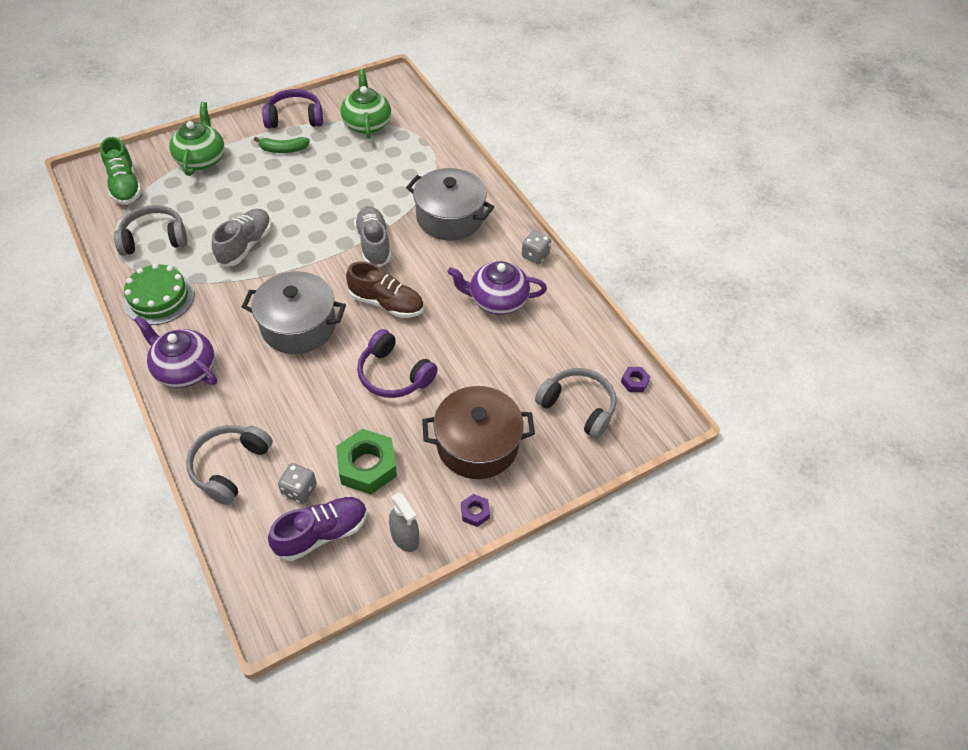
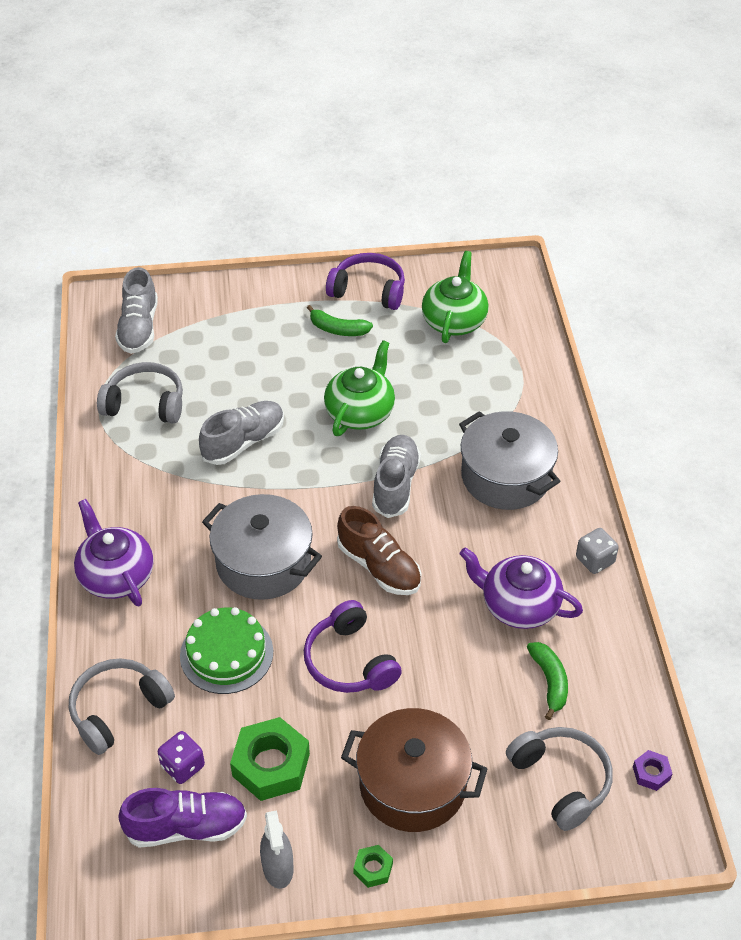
camera: 25 degrees right, 5 degrees down
(125, 186) = (139, 328): green shoe -> grey shoe
(159, 298) = (122, 479): green cake -> green cake (226, 653)
(201, 159) = (237, 316): green teapot -> green teapot (360, 412)
(299, 490) = (183, 766): grey dice -> purple dice
(475, 512) = (373, 869): purple nut -> green nut
(541, 344) = (549, 682): none -> green banana

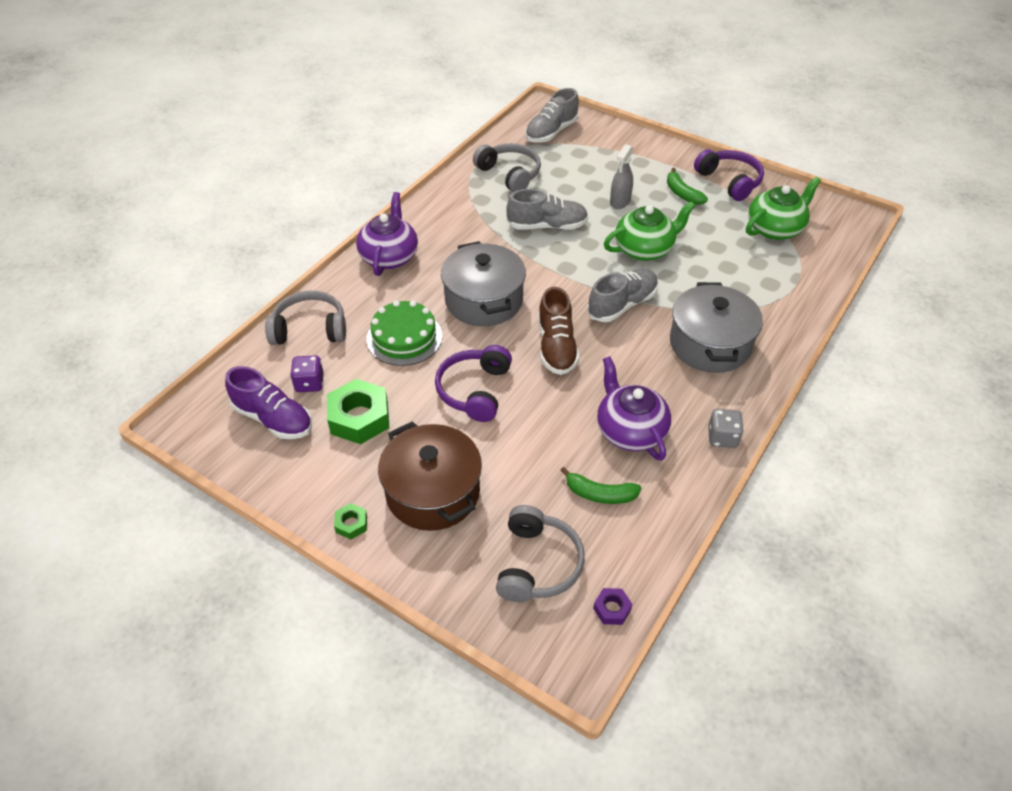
camera: 40 degrees right, 0 degrees up
(278, 867) = (297, 480): grey spray bottle -> grey spray bottle (620, 202)
(549, 682) = (600, 494): green banana -> green banana turned 75 degrees clockwise

